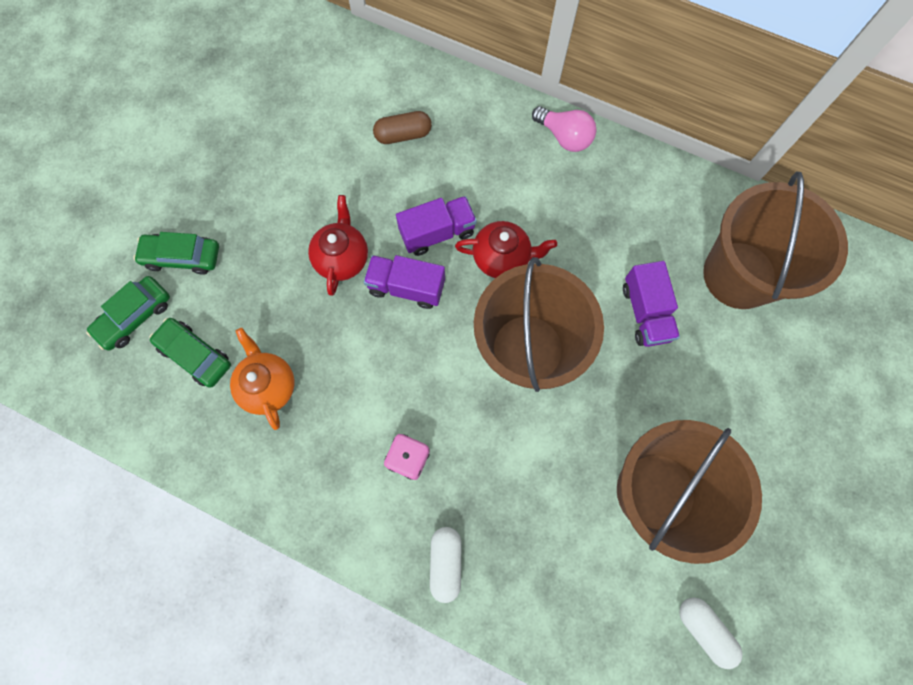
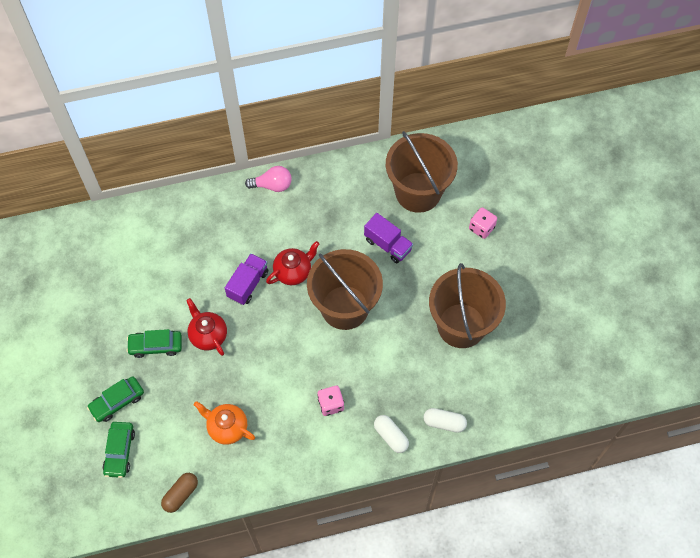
camera: 40 degrees left, 10 degrees down
(195, 355) = (173, 444): green car -> green car (156, 346)
(403, 135) = (183, 247): brown capsule -> brown capsule (181, 494)
(406, 287) = (256, 324): purple truck -> none
(704, 629) = (531, 368): white capsule -> white capsule (444, 423)
(788, 384) = (481, 228): none -> pink dice

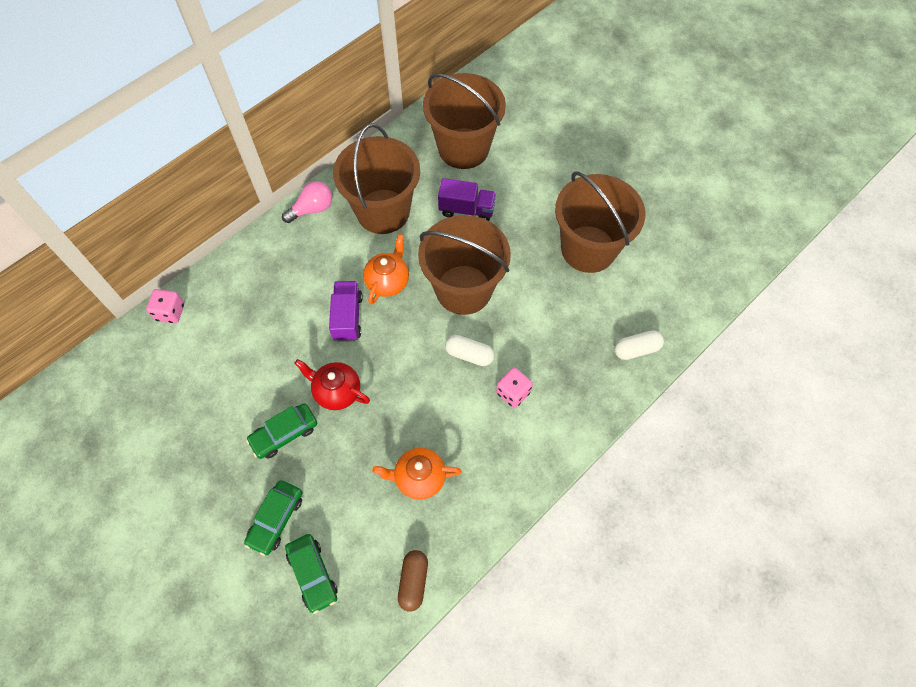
camera: 30 degrees left, 0 degrees up
(293, 271) = (388, 281): red teapot -> orange teapot
(323, 214) = (383, 211): none -> brown bucket
(391, 436) = (594, 391): white capsule -> white capsule (469, 354)
(481, 228) = (545, 152): pink dice -> pink dice (170, 312)

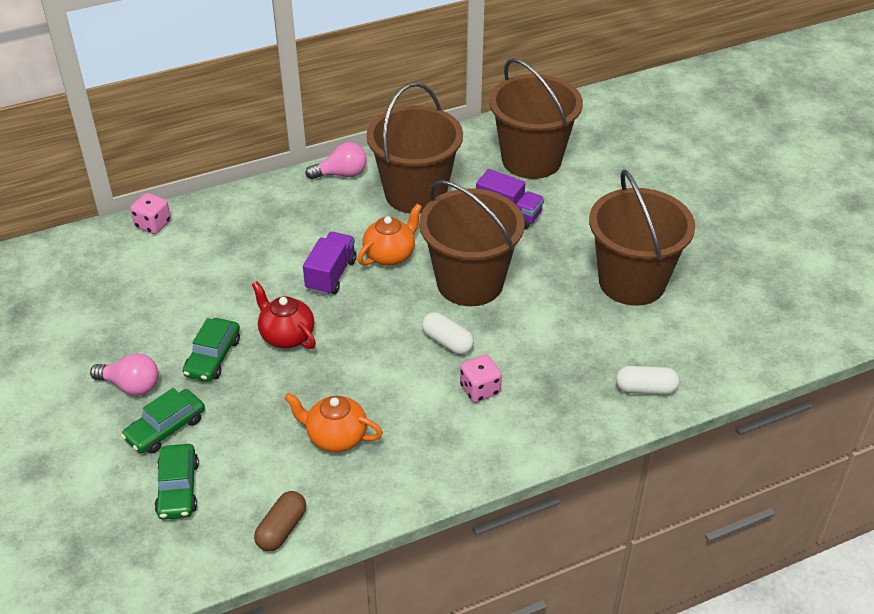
camera: 20 degrees right, 20 degrees down
(227, 486) = (131, 385): none -> pink light bulb
(284, 434) = (213, 357): green car -> green car turned 60 degrees counterclockwise

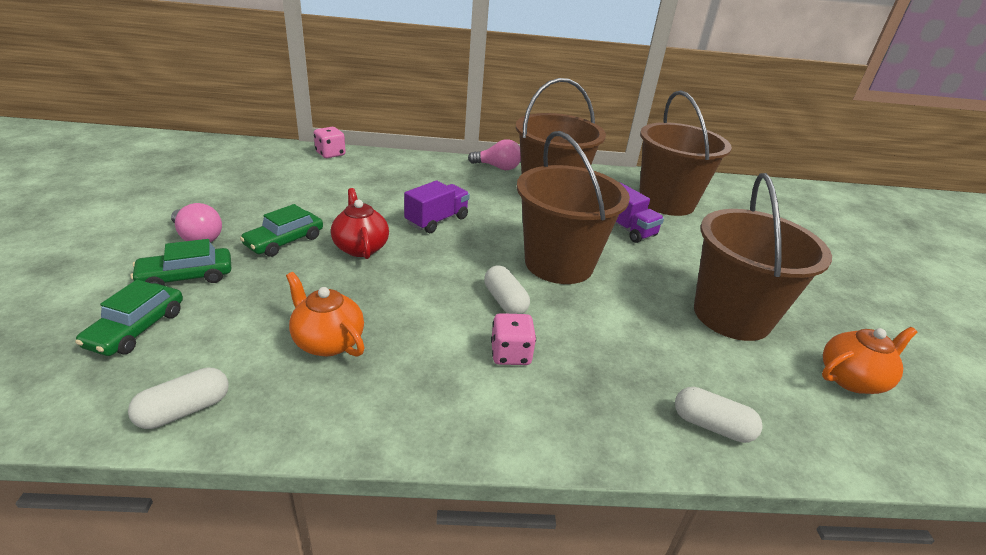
camera: 20 degrees right, 10 degrees down
(282, 529) = (184, 410): brown capsule -> white capsule
(390, 255) = (499, 223): orange teapot -> orange teapot (852, 379)

